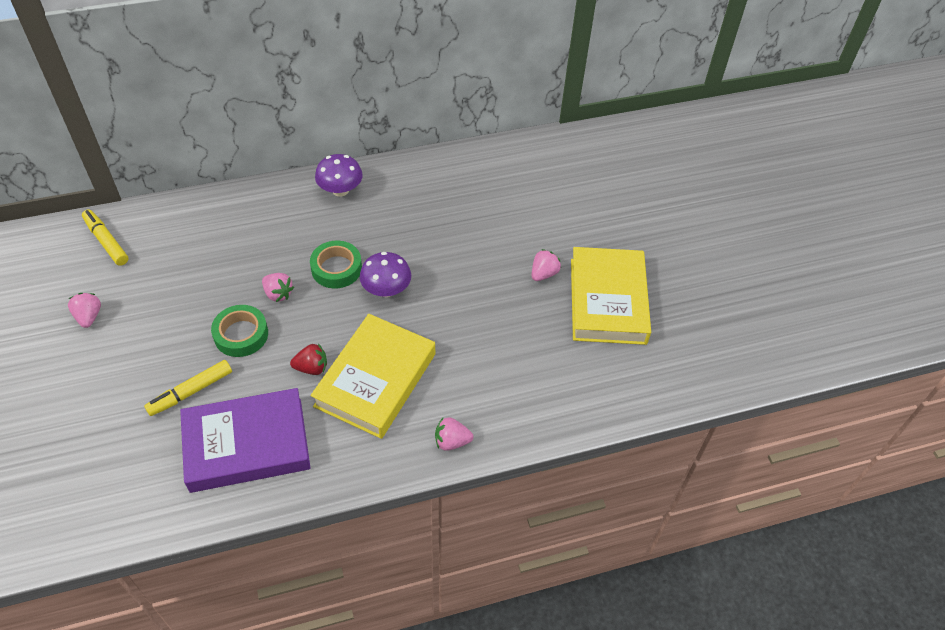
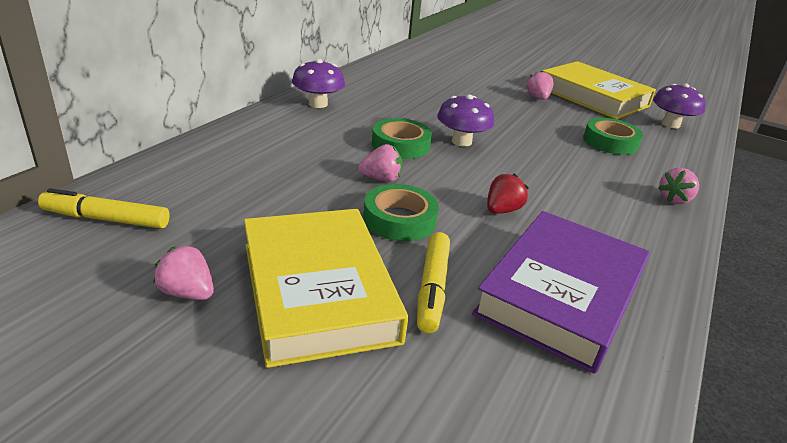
camera: 45 degrees left, 20 degrees down
(375, 380) = (560, 193): yellow book -> yellow book (318, 291)
(512, 360) = (610, 142): none -> green tape
(620, 377) = (670, 124): none -> purple mushroom

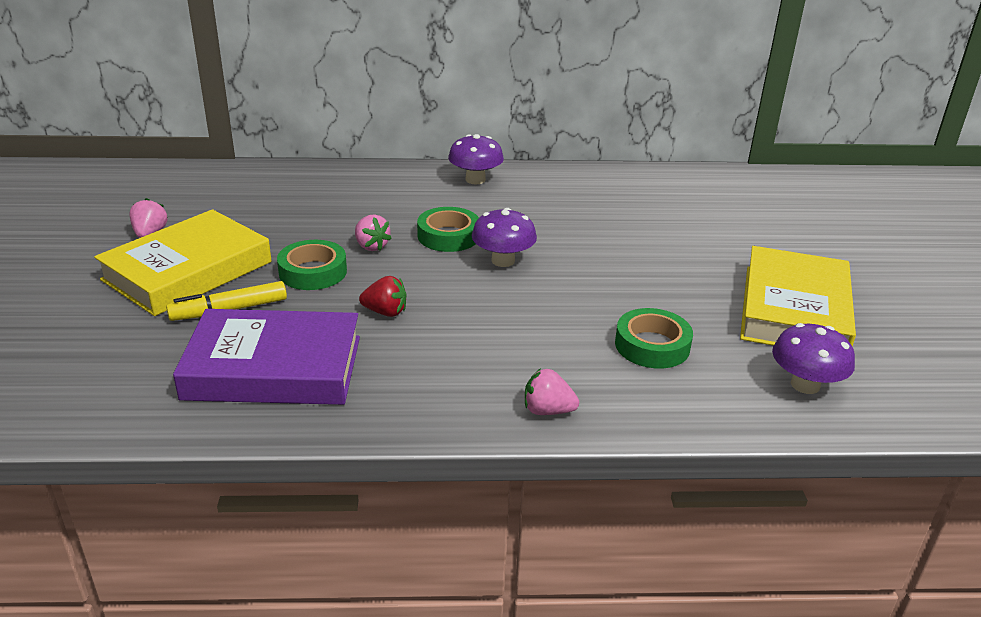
camera: 60 degrees right, 0 degrees up
(106, 219) = (202, 183): yellow marker -> none
(538, 98) = (709, 275): pink strawberry -> none

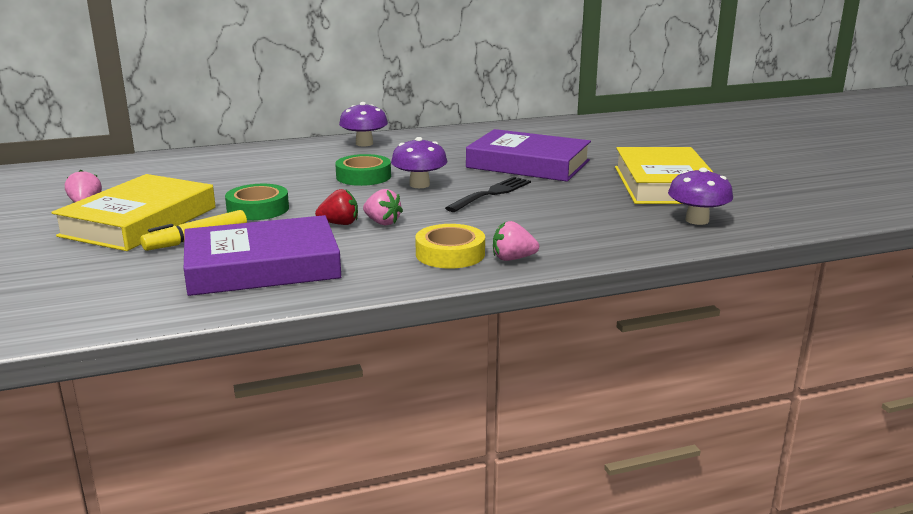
camera: 15 degrees left, 10 degrees down
(371, 246) = (300, 189): pink strawberry -> pink strawberry (382, 222)
(481, 387) = (450, 254): none -> yellow tape
(577, 290) = (492, 193): none -> black fork
(644, 245) = (528, 164): none -> purple book
(652, 345) = (570, 215): green tape -> none

